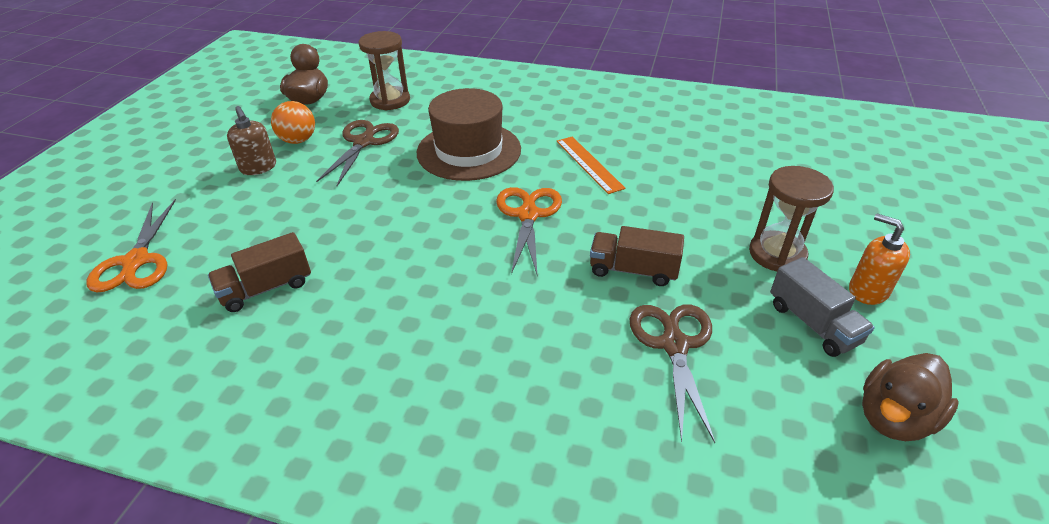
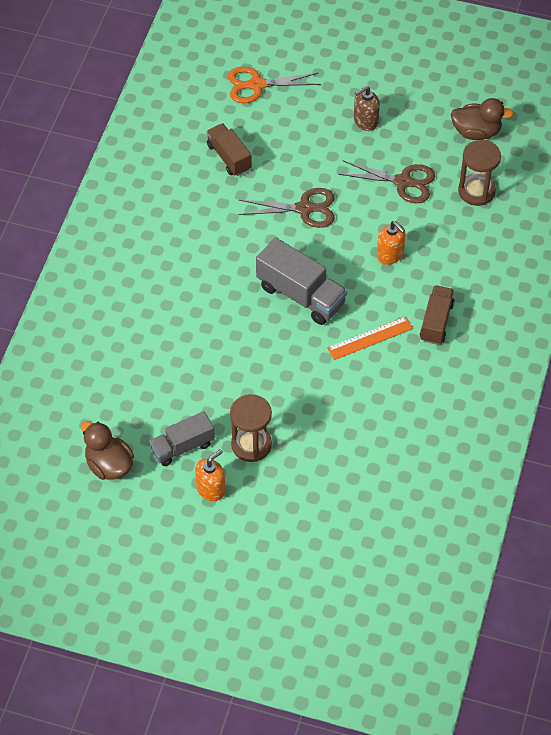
camera: 90 degrees right, 15 degrees up
(298, 140) = (406, 138): orange ball -> none
(469, 151) = (390, 255): brown hat -> orange soap dispenser
(528, 215) = (301, 295): orange scissors -> grey truck
(633, 270) = (237, 354): brown truck -> brown truck (436, 322)
(674, 345) = (169, 367): brown scissors -> brown scissors (304, 209)

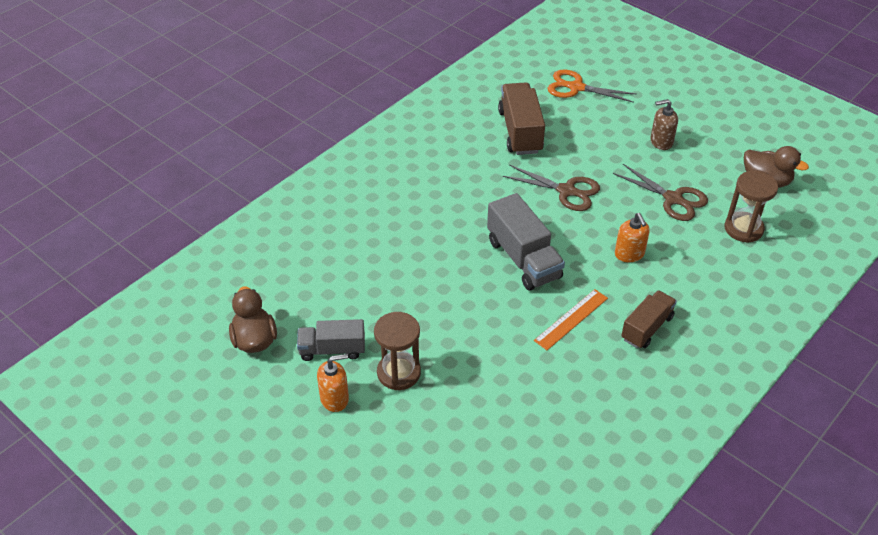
camera: 25 degrees right, 10 degrees down
(229, 157) = (520, 132): brown truck -> brown truck, size x1.54
(370, 338) = (571, 319): orange ruler -> orange ruler turned 45 degrees counterclockwise

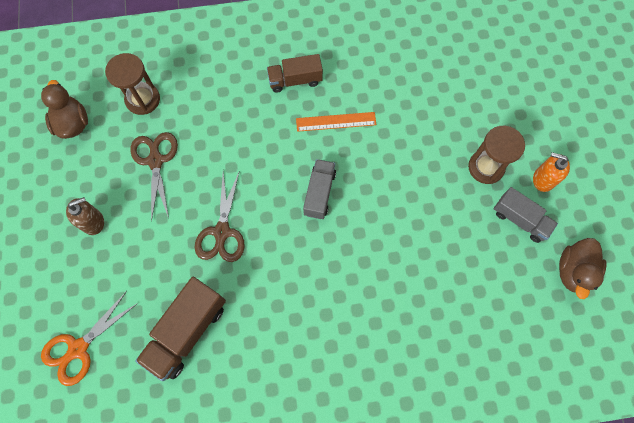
camera: 140 degrees left, 25 degrees up
(523, 259) = (319, 193): grey truck -> grey truck, size x0.65
(566, 191) = (222, 232): brown scissors -> brown scissors turned 150 degrees counterclockwise
(576, 87) = (78, 348): orange scissors -> orange scissors turned 75 degrees clockwise
(629, 254) = (242, 140): orange soap dispenser -> none
(661, 142) = (93, 222): brown soap dispenser -> brown soap dispenser turned 60 degrees counterclockwise

